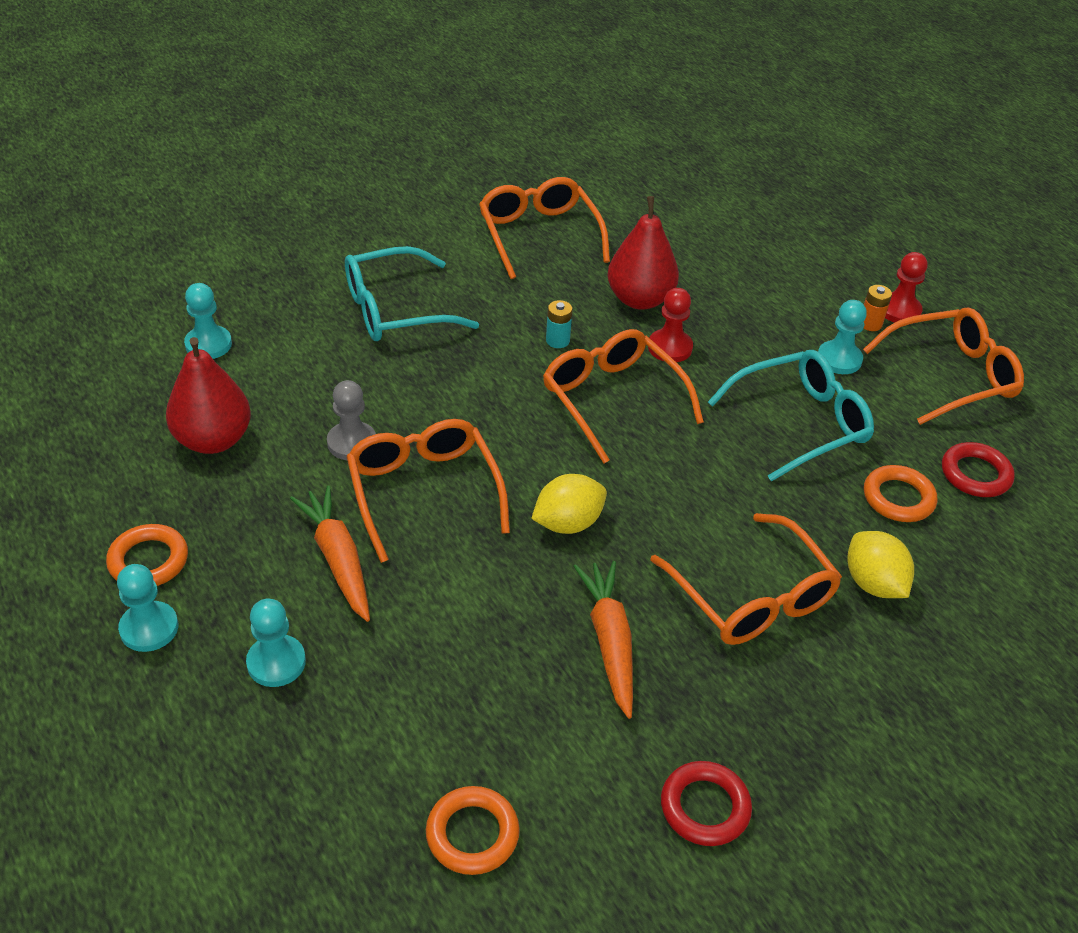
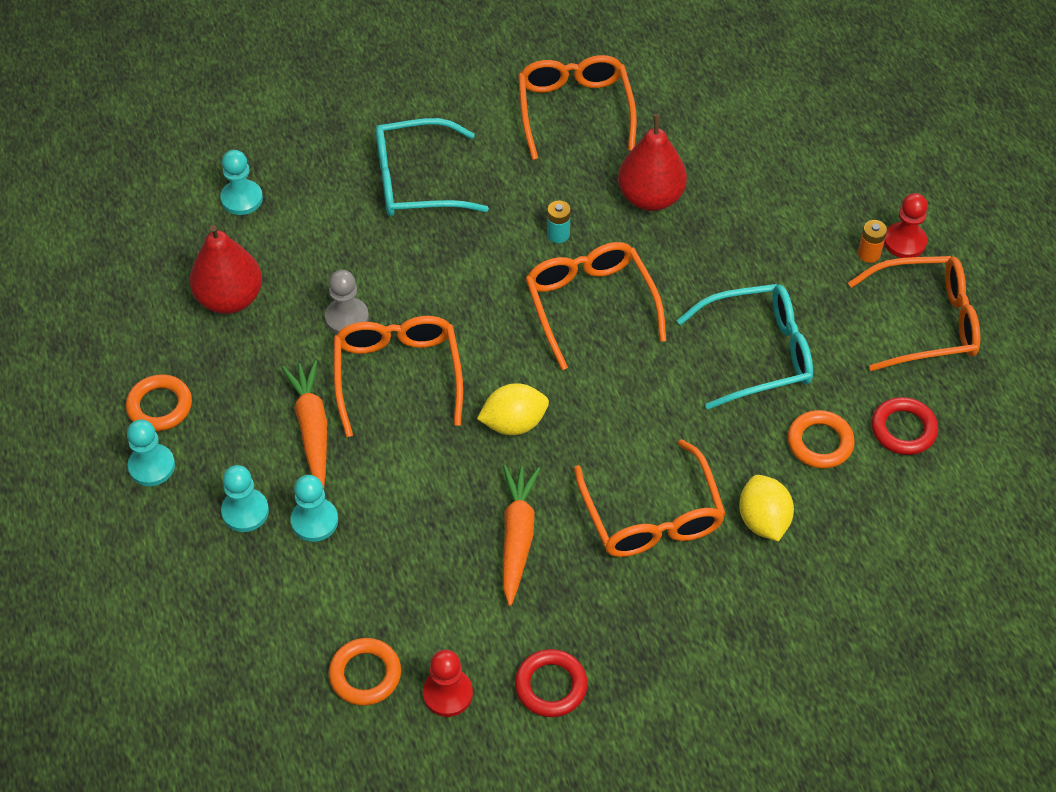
camera: 15 degrees right, 10 degrees up
(670, 347) = (662, 256): red pawn -> red pawn (447, 693)
(839, 359) = (822, 290): turquoise pawn -> turquoise pawn (314, 521)

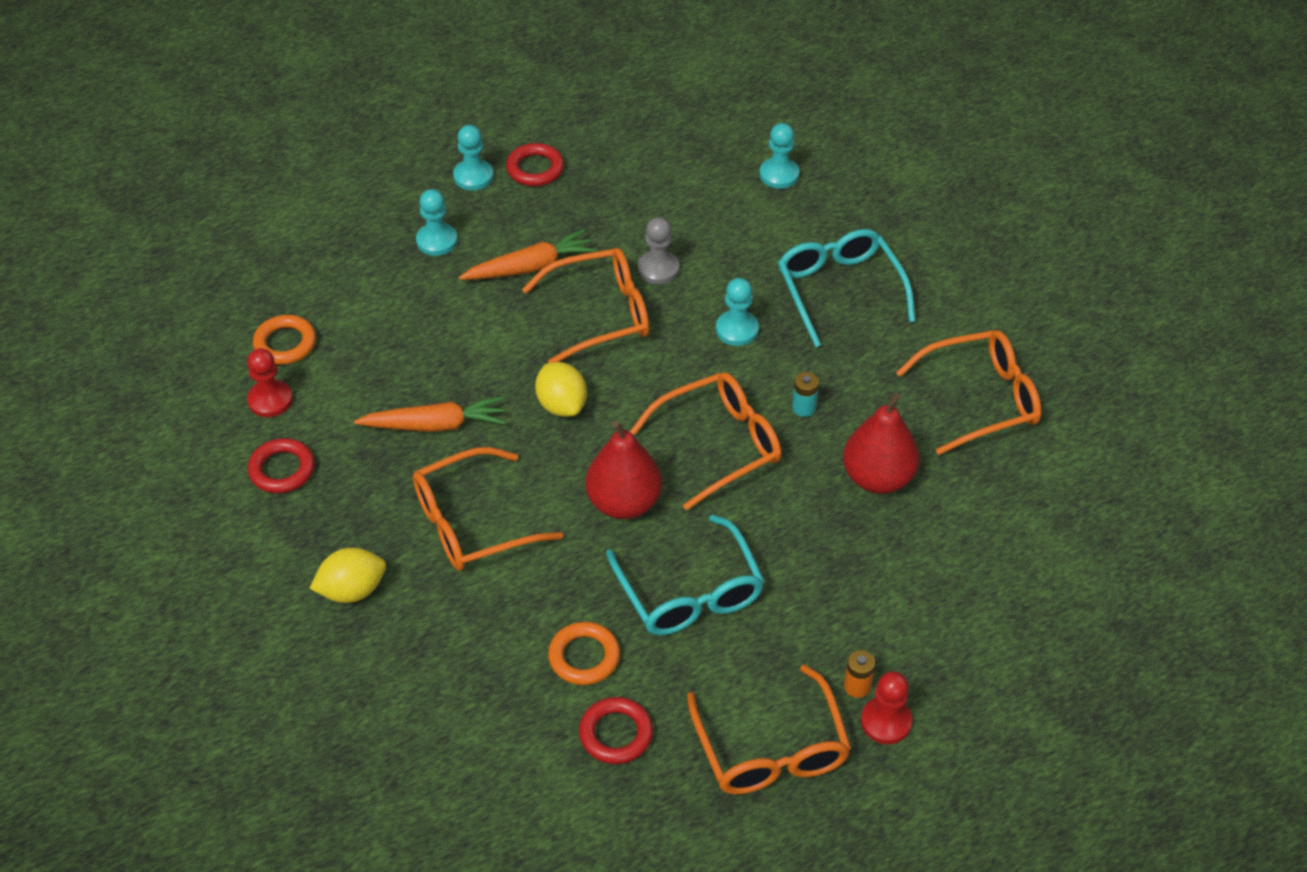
camera: 80 degrees right, 5 degrees down
(160, 406) = (535, 169): orange ring -> red ring
(230, 299) = (661, 189): red pear -> red pear (624, 503)
(314, 521) = (433, 286): turquoise pawn -> turquoise pawn (737, 329)
(763, 520) = (479, 615): yellow lemon -> yellow lemon (352, 590)

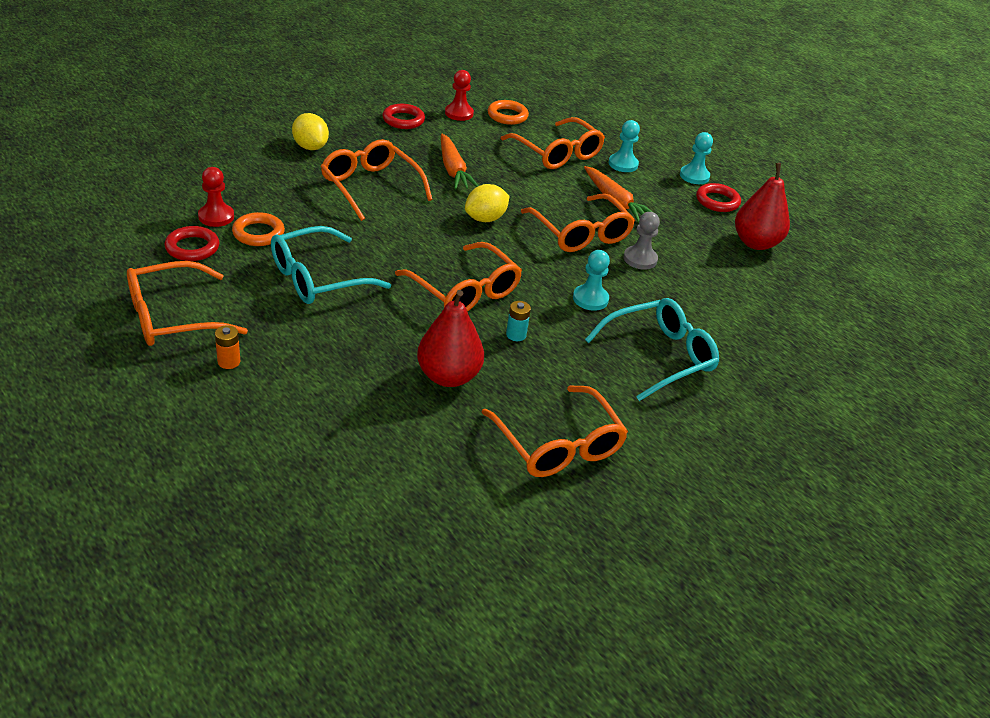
camera: 75 degrees right, 10 degrees down
(401, 304) = (558, 153): none -> orange glasses
(624, 503) = (398, 247): red pear -> red pear (755, 243)
(779, 174) = (783, 321): turquoise pawn -> none
(886, 722) = (193, 377): red pawn -> red pawn (216, 217)

